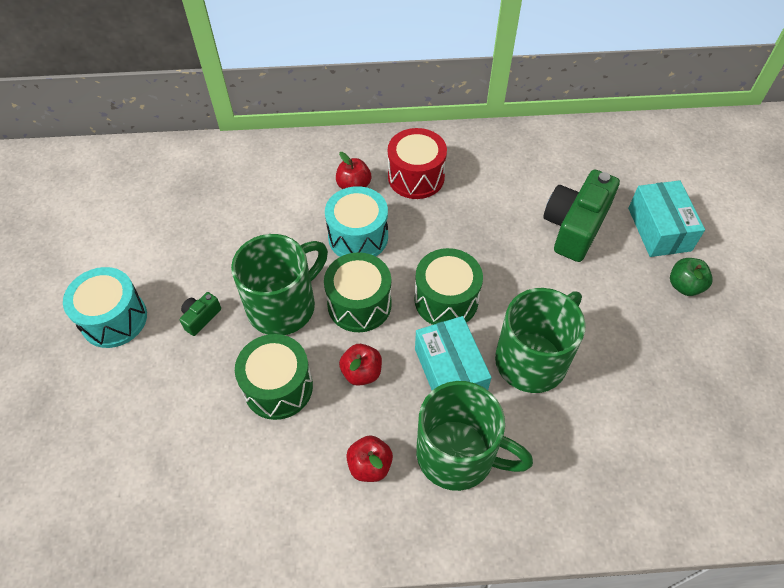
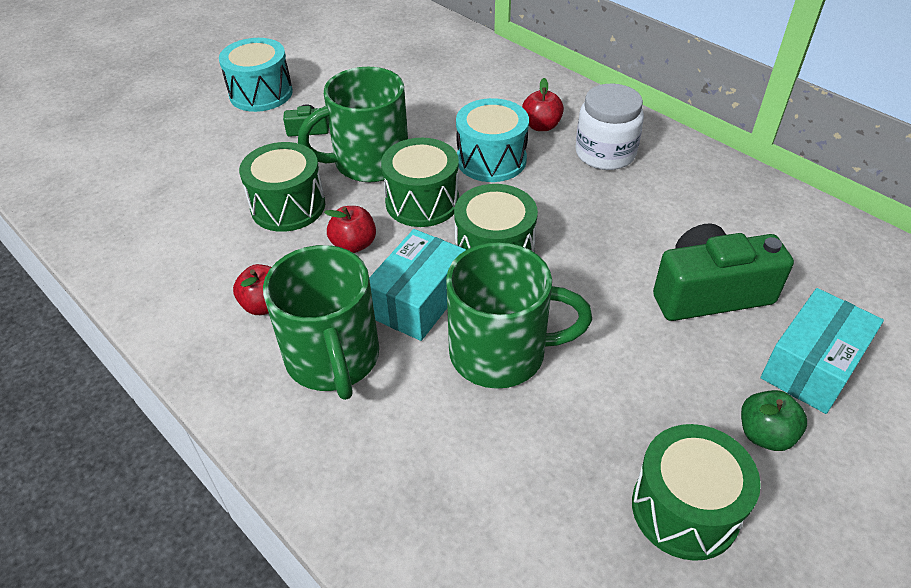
camera: 50 degrees right, 10 degrees down
(283, 306) = (369, 162): green mug -> green mug turned 150 degrees clockwise
(416, 177) = (605, 153): red drum -> white jar
(702, 357) = (685, 509): none -> green drum

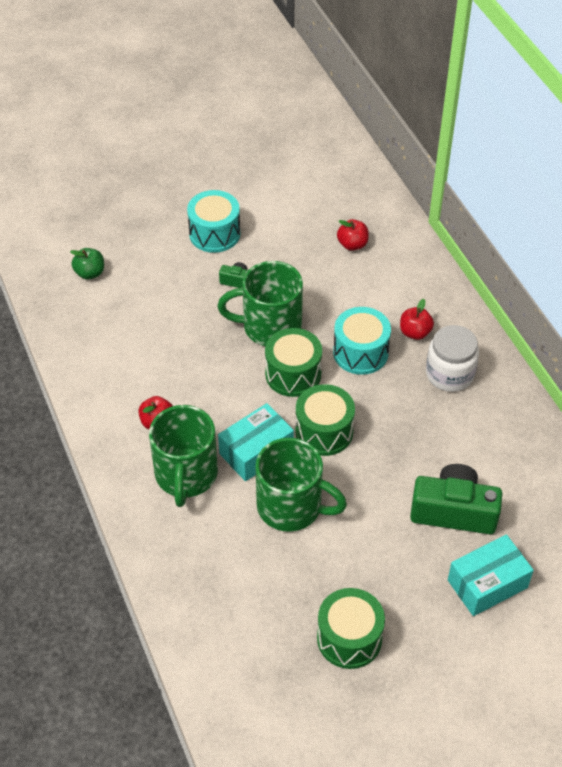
camera: 20 degrees right, 5 degrees up
(288, 206) = (198, 348): green drum -> none
(354, 244) = (231, 394): red apple -> red apple (352, 244)
(765, 434) = (426, 614): green apple -> green apple (90, 273)

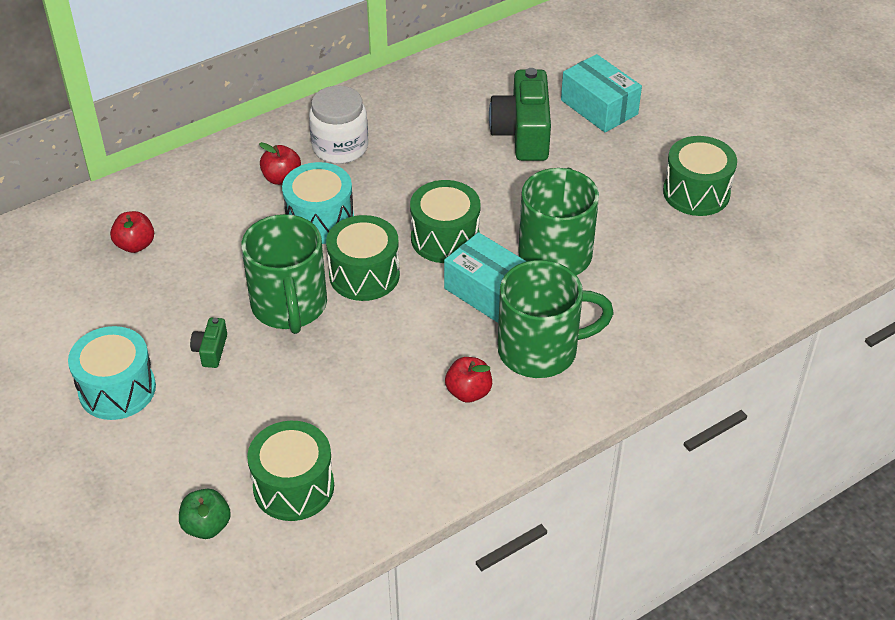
camera: 100 degrees left, 5 degrees down
(105, 317) = (293, 487): none -> green drum

